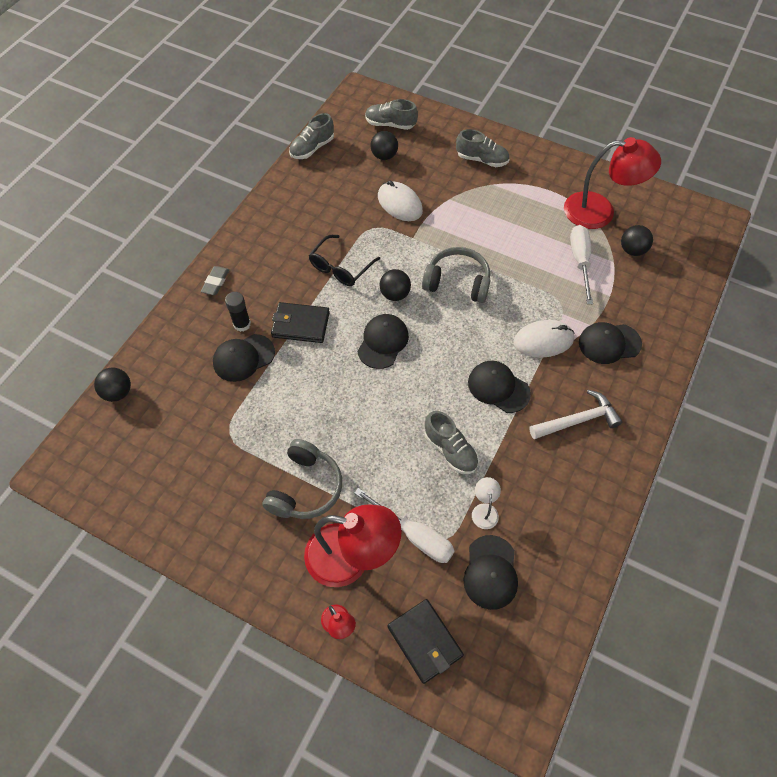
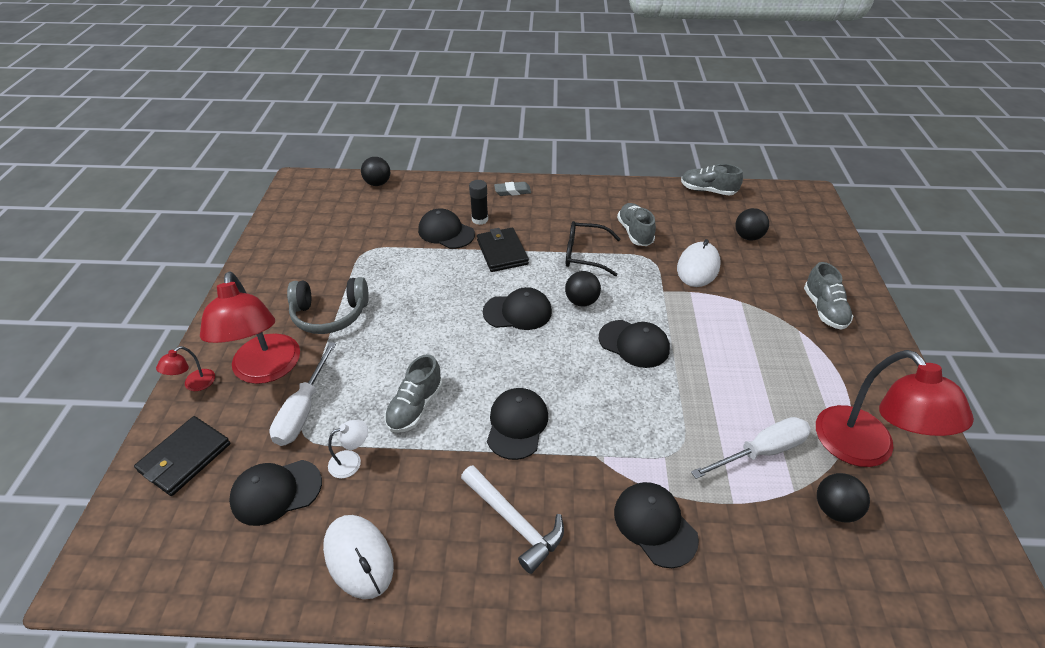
camera: 65 degrees right, 15 degrees down
(390, 124) = (793, 227): grey shoe -> grey shoe (635, 232)
(457, 282) = (634, 344): grey headphones -> black cap
(543, 341) = (610, 448): white mouse -> white mouse (359, 557)

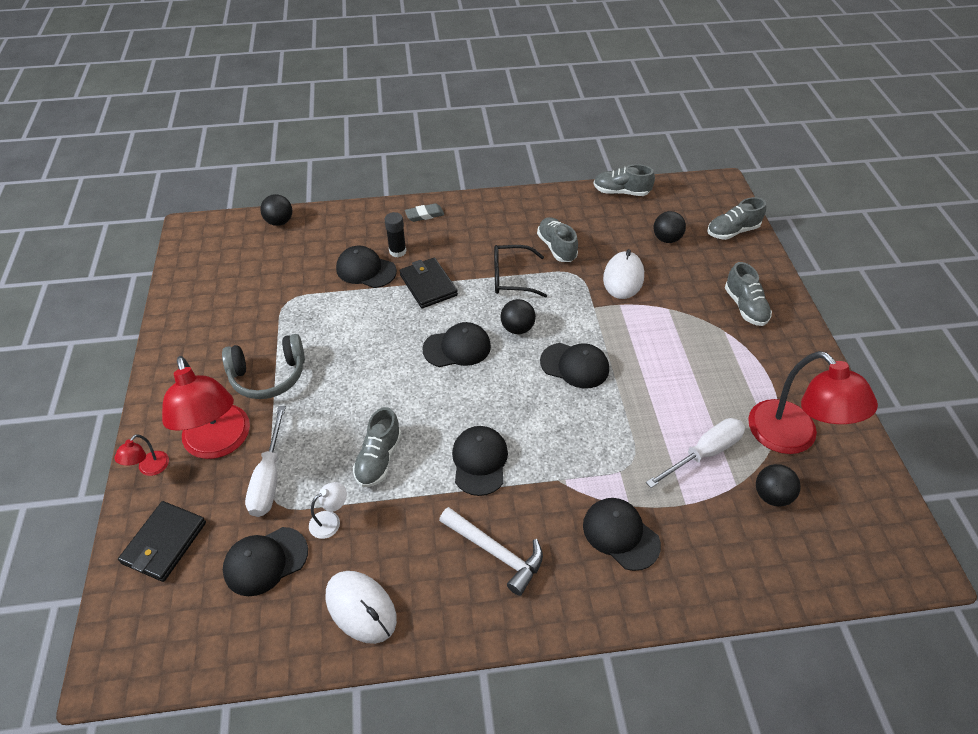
camera: 10 degrees left, 5 degrees up
(818, 237) = (732, 231): none -> grey shoe

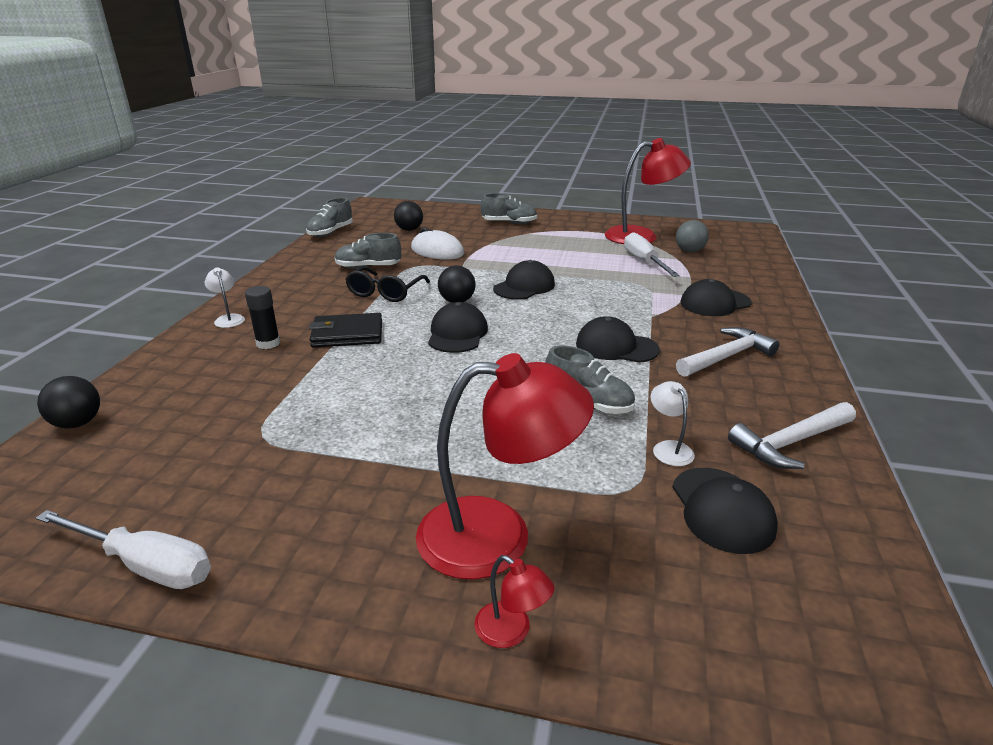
camera: 70 degrees left, 20 degrees down
(164, 543) = (675, 620): black wallet -> none
(268, 375) = (395, 471): grey headphones -> none
(269, 478) = (584, 491): white screwdriver -> white screwdriver (144, 565)
(361, 608) = (791, 442): white mouse -> white hammer
(366, 270) = (274, 368): black cap -> none
(424, 215) = (228, 319): grey eraser -> white lamp
(732, 231) = (427, 211): grey shoe -> none
(771, 495) = (689, 251): black ball -> grey ball

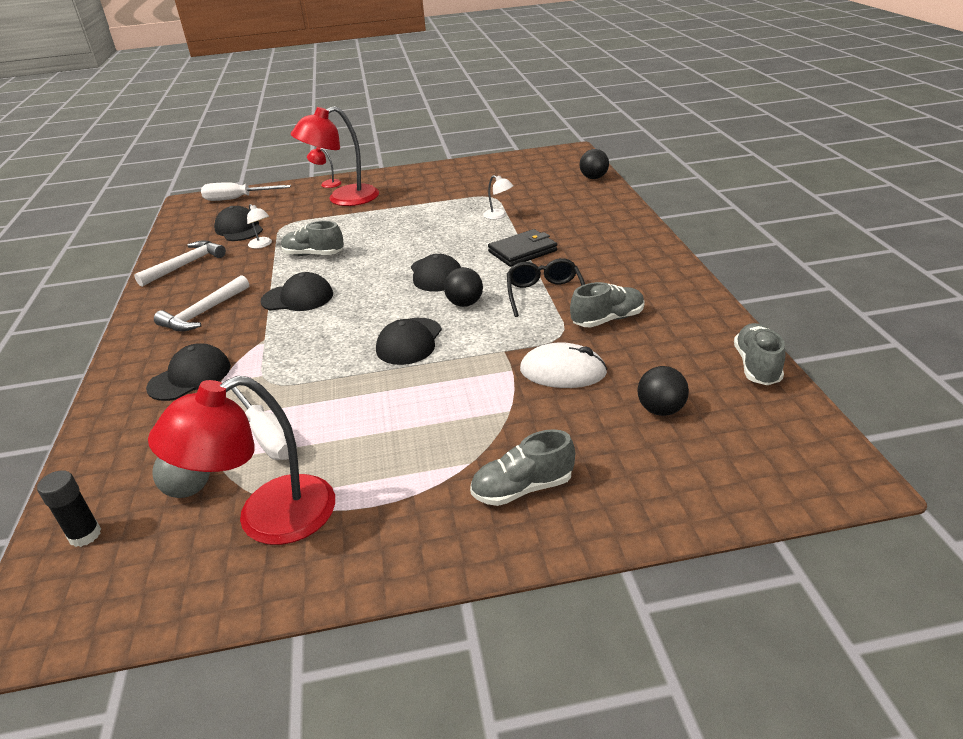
camera: 160 degrees right, 5 degrees up
(144, 565) = (475, 163): white screwdriver -> white screwdriver (237, 199)
(228, 319) = (634, 237): white lamp -> white lamp (498, 216)
(268, 343) = (569, 231): black glue stick -> black glue stick (85, 535)

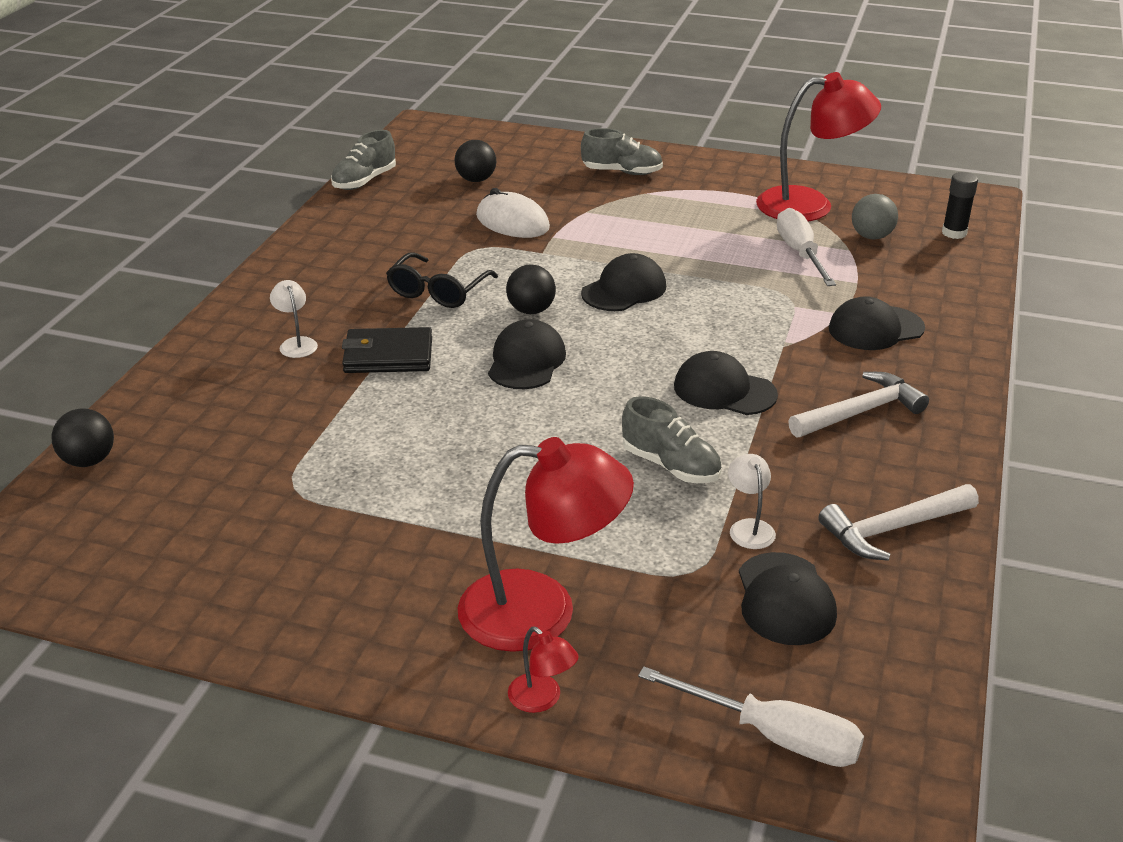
camera: 155 degrees left, 0 degrees up
(498, 216) = (337, 434): white lamp -> white lamp (296, 343)
(607, 319) = (416, 247): grey shoe -> none

